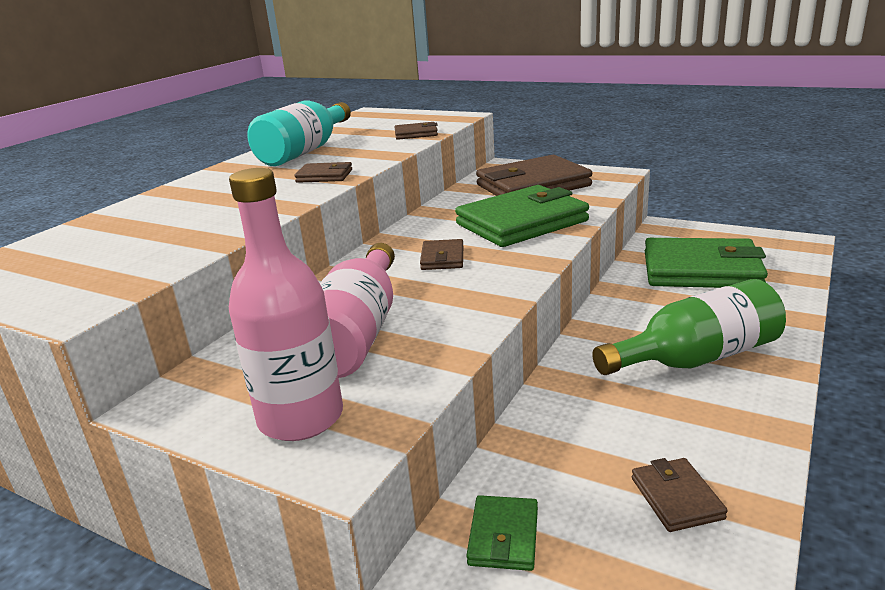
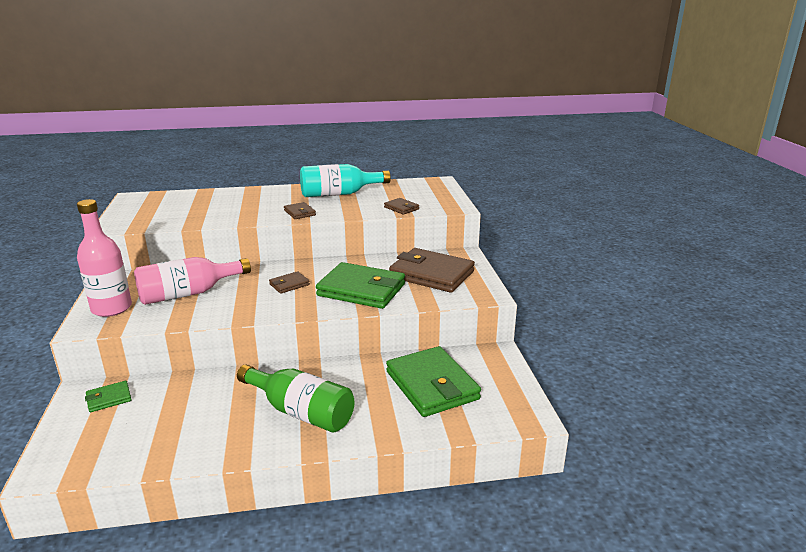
camera: 50 degrees right, 0 degrees up
(676, 498) = (156, 437): brown wallet -> none

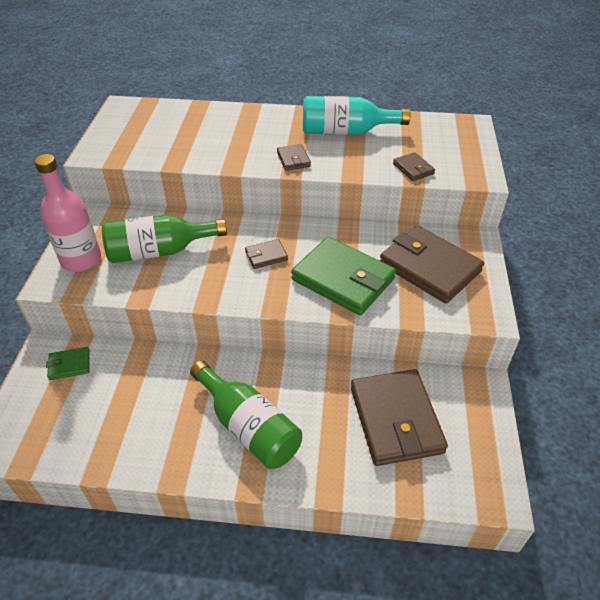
camera: 15 degrees right, 20 degrees up
(188, 294) = (159, 251): pink bottle -> green bottle
(432, 385) = (396, 420): green wallet -> brown wallet

